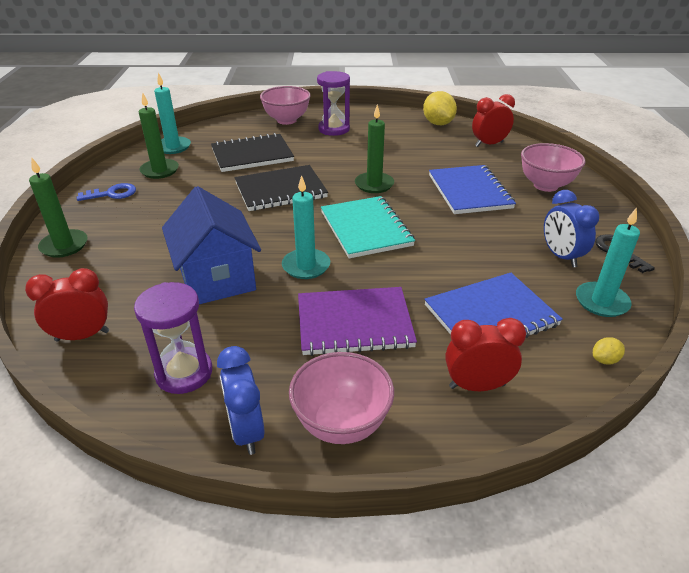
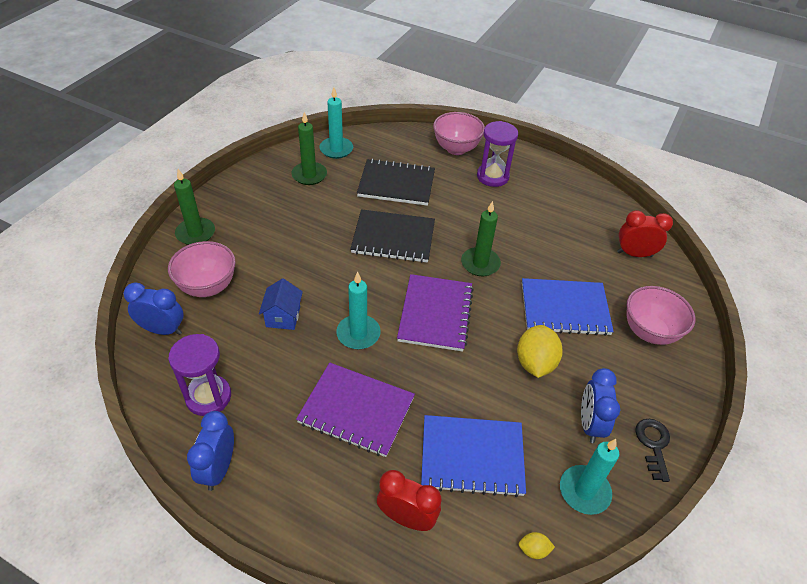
camera: 25 degrees right, 10 degrees up
(82, 336) = (162, 330): red clock -> blue clock
(112, 194) = (258, 189): blue key -> none
(217, 279) = (283, 317): blue house -> blue house, size x0.53
(341, 424) = (284, 497): pink bowl -> pink bowl (208, 287)
(366, 229) = (435, 314): turquoise notebook -> purple notebook
(438, 123) = (603, 205): yellow lemon -> yellow lemon (535, 363)
(469, 191) = (564, 309): blue notebook -> blue notebook turned 75 degrees clockwise

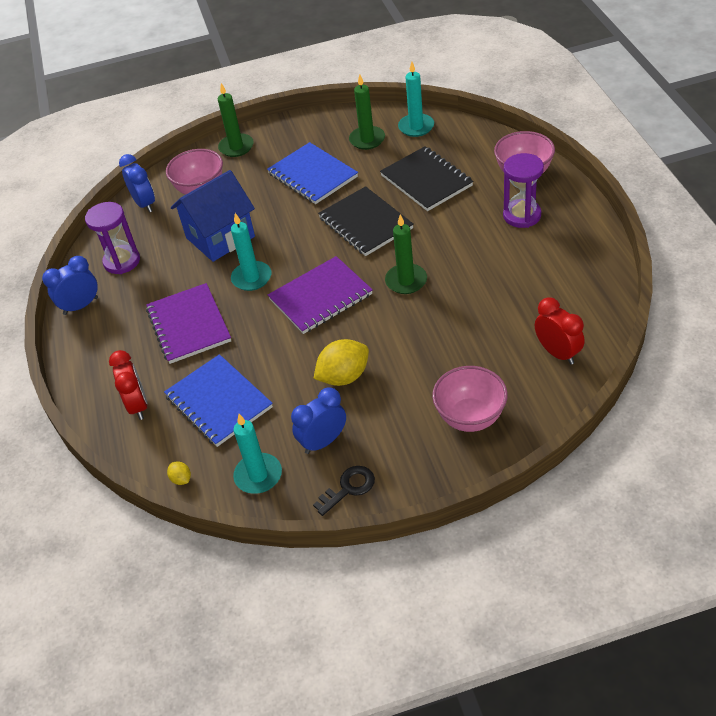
camera: 55 degrees right, 0 degrees up
(283, 317) = (220, 237): blue house -> blue house, size x1.90
(564, 309) = (425, 355): blue notebook -> blue notebook (312, 175)

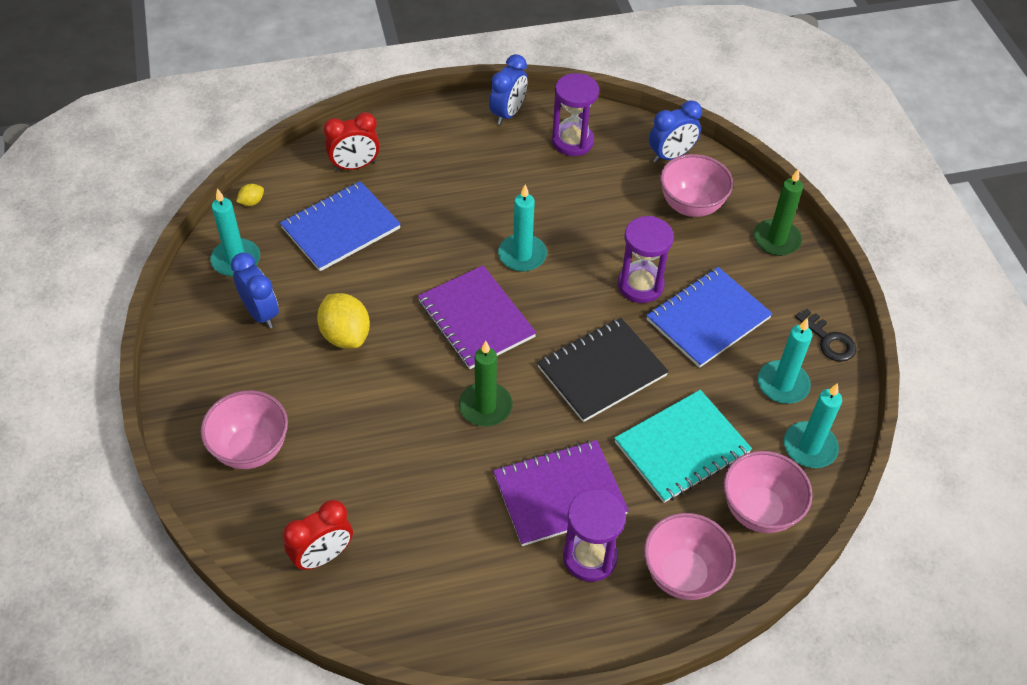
camera: 85 degrees right, 5 degrees up
(81, 306) = (508, 113): blue clock -> blue clock turned 60 degrees clockwise
(189, 325) = (458, 201): purple notebook -> purple notebook (559, 494)
(220, 237) = (599, 226): blue house -> none
(282, 210) = (640, 285): none -> purple hourglass
(348, 488) = (195, 332): black key -> black key (829, 340)
(367, 139) = (783, 384): green candle -> turquoise candle
(426, 180) = (682, 448): black notebook -> turquoise notebook
(468, 145) = (759, 510): none -> pink bowl

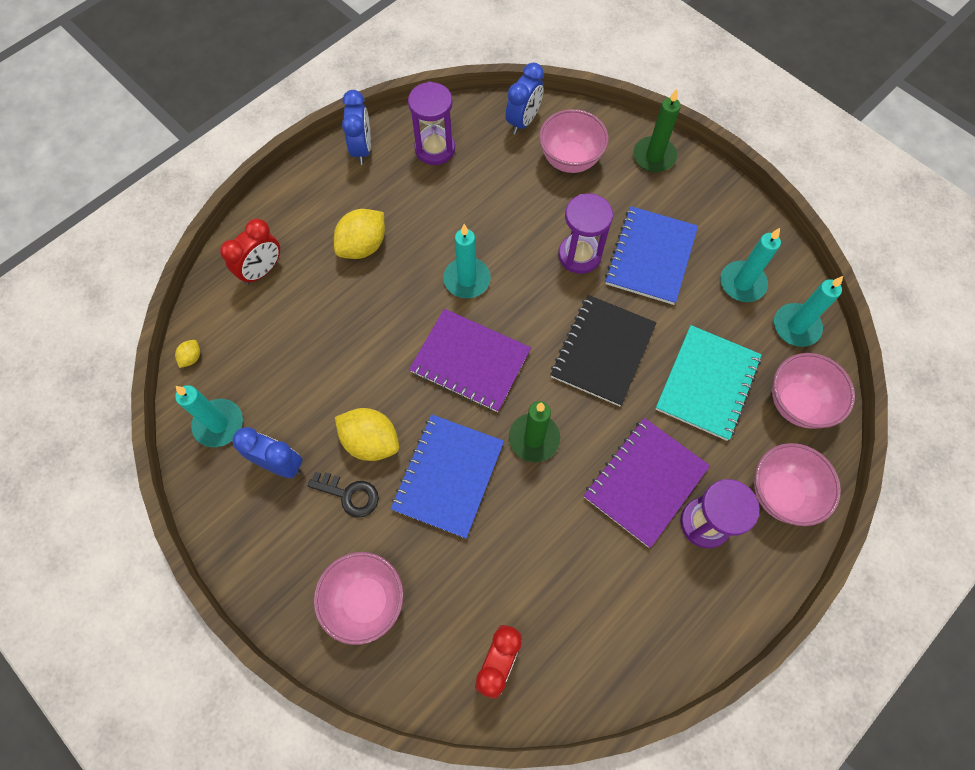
camera: 30 degrees left, 15 degrees up
(340, 228) = (293, 339): blue notebook -> blue notebook (448, 476)
(452, 187) = (363, 246): none -> yellow lemon
(829, 340) = (749, 225): black key -> black key (349, 494)

